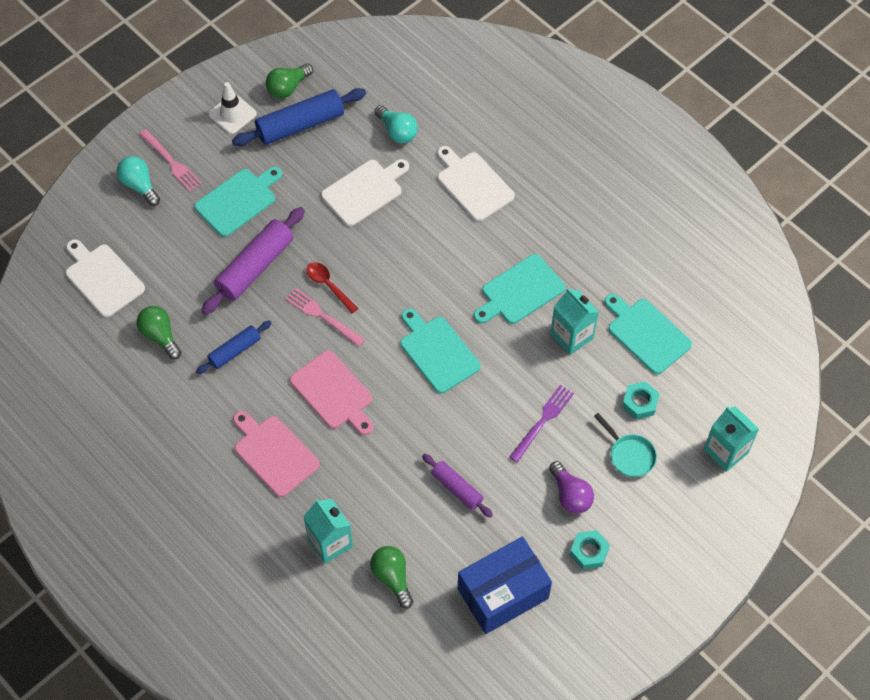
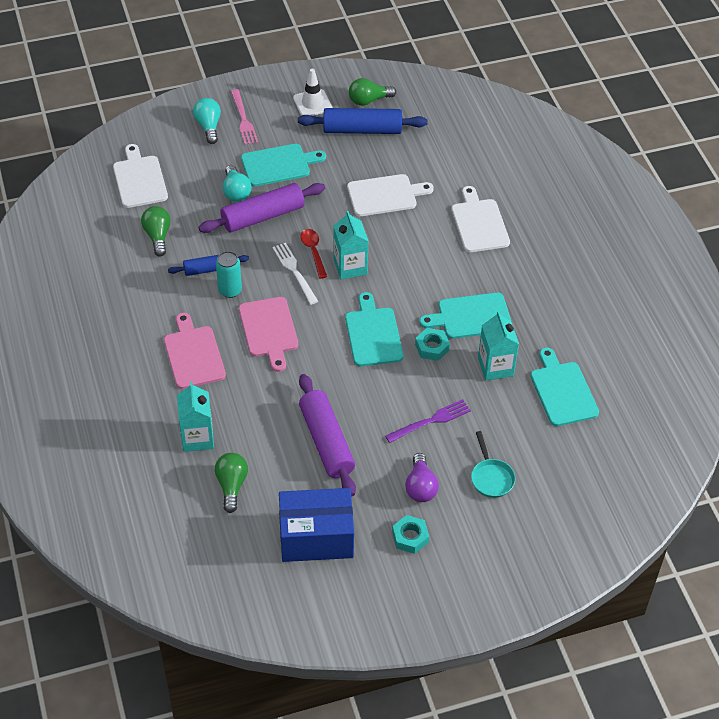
camera: 25 degrees right, 10 degrees down
(270, 366) = (230, 290): none -> turquoise can
(321, 316) = (294, 271): pink fork -> white fork
(397, 131) = (438, 162): turquoise light bulb -> turquoise light bulb (236, 192)
(456, 488) = (326, 441): purple rolling pin -> purple rolling pin, size x1.71
(640, 403) = (525, 441): turquoise nut -> turquoise nut (432, 347)
(726, 451) = (580, 510): turquoise carton -> turquoise carton (350, 267)

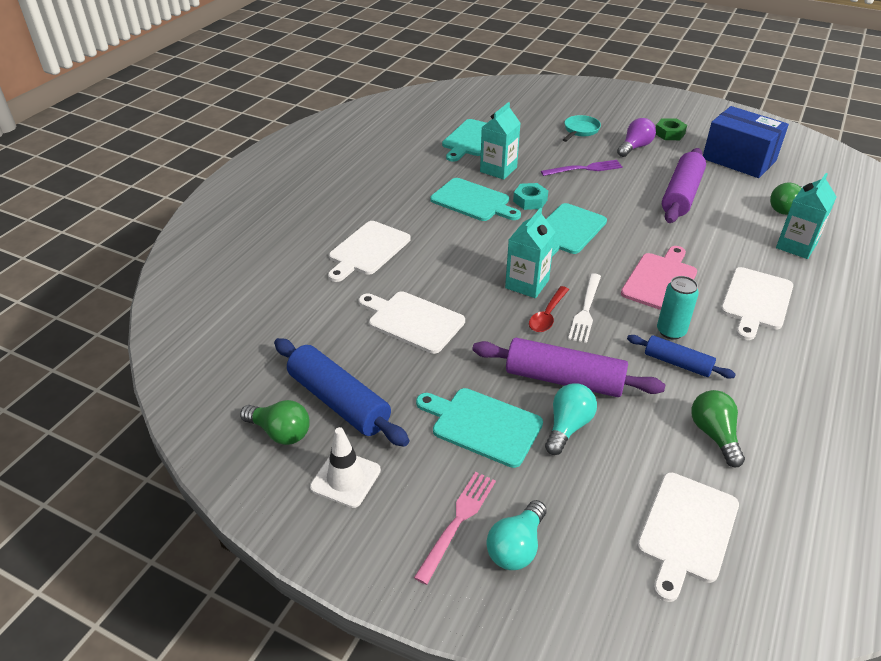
camera: 135 degrees left, 10 degrees down
(157, 236) = (714, 435): green light bulb -> green light bulb turned 135 degrees clockwise
(193, 354) = (755, 301): pink cutting board -> white cutting board
(410, 537) = (669, 133): turquoise nut -> green nut
(431, 420) = (585, 168): purple fork -> purple fork turned 150 degrees clockwise

